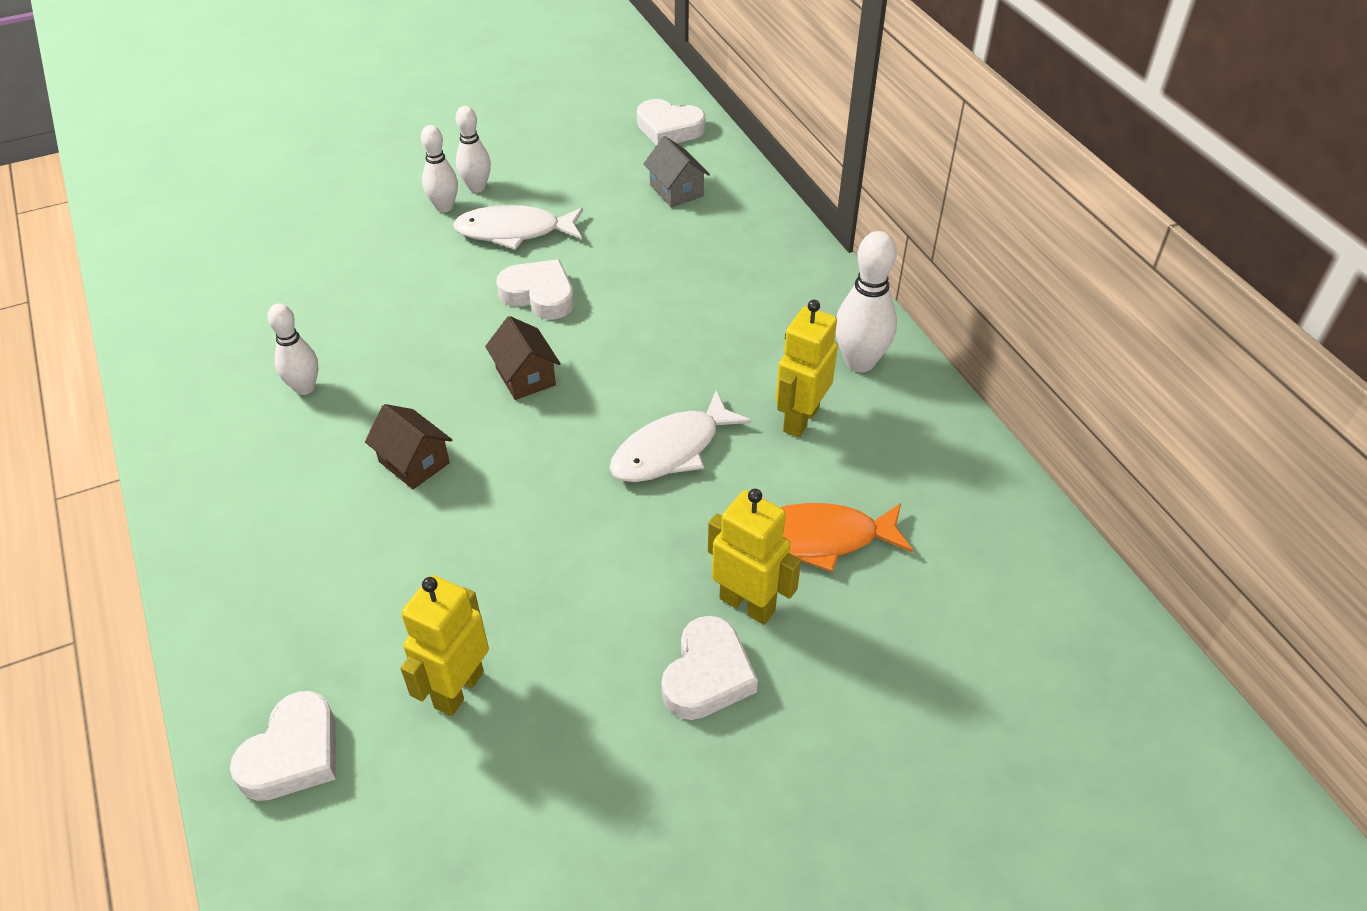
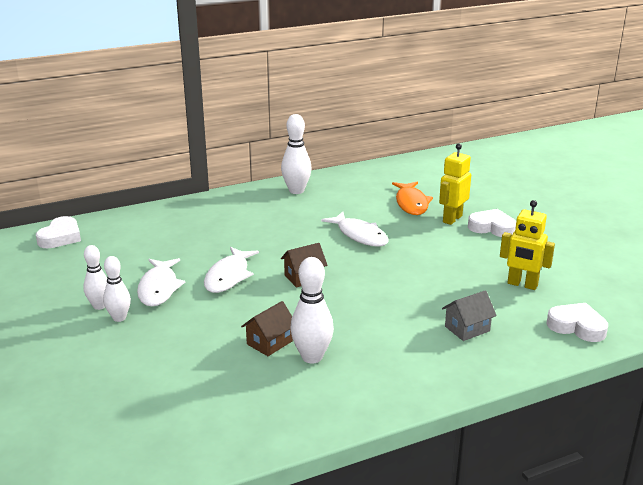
camera: 90 degrees left, 20 degrees down
(305, 388) = (312, 357): white bowling pin -> white bowling pin, size x1.50
(414, 462) = (376, 309): brown house -> brown house (269, 342)
(539, 295) = (228, 276): white heart -> white fish
(676, 190) = (133, 234): grey house -> grey house (467, 329)
(800, 419) = (336, 205): yellow robot -> none

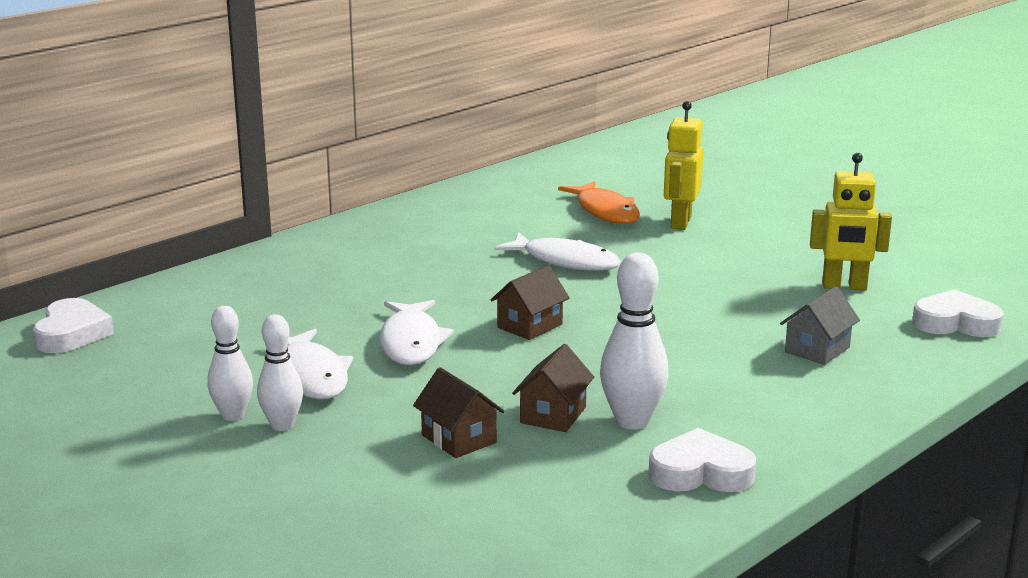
camera: 20 degrees left, 5 degrees down
(204, 348) = (459, 439): none -> brown house
(296, 191) = (416, 218): white bowling pin -> none
(492, 227) = (745, 225): white heart -> white heart (700, 473)

